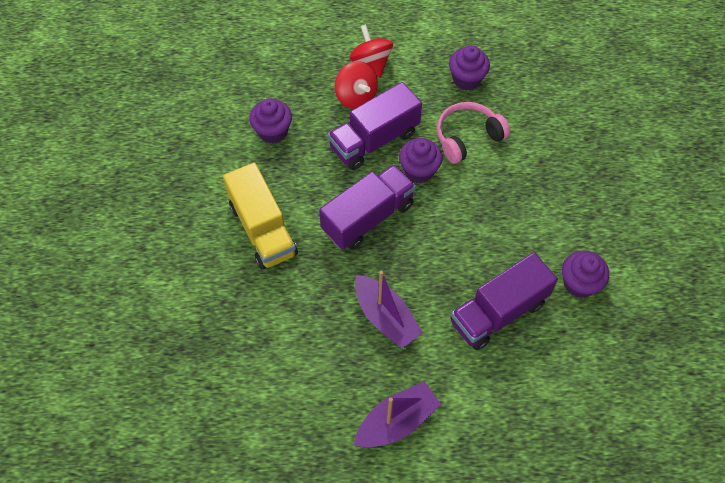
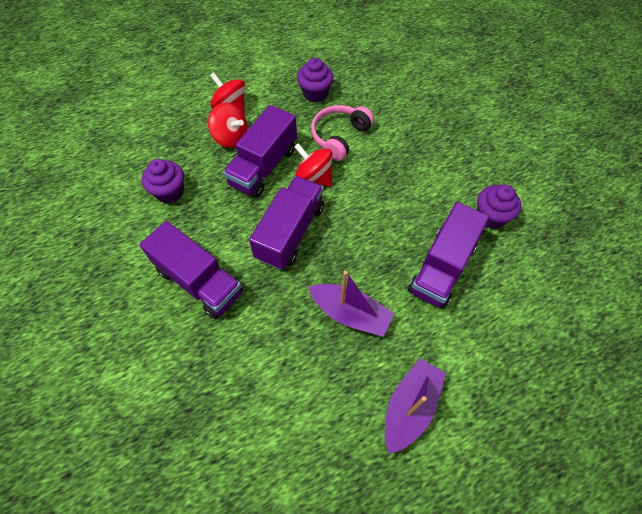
camera: 25 degrees left, 0 degrees up
(263, 229) = (199, 281): yellow truck -> purple truck
(419, 171) = (314, 177): purple cupcake -> red spinning top

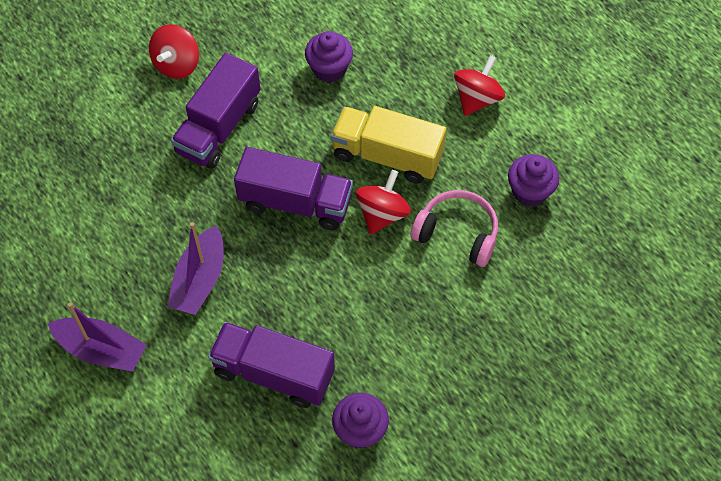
camera: 80 degrees right, 0 degrees up
(230, 137) = (426, 110): red spinning top -> red spinning top (177, 64)
(263, 166) = (387, 156): purple truck -> yellow truck

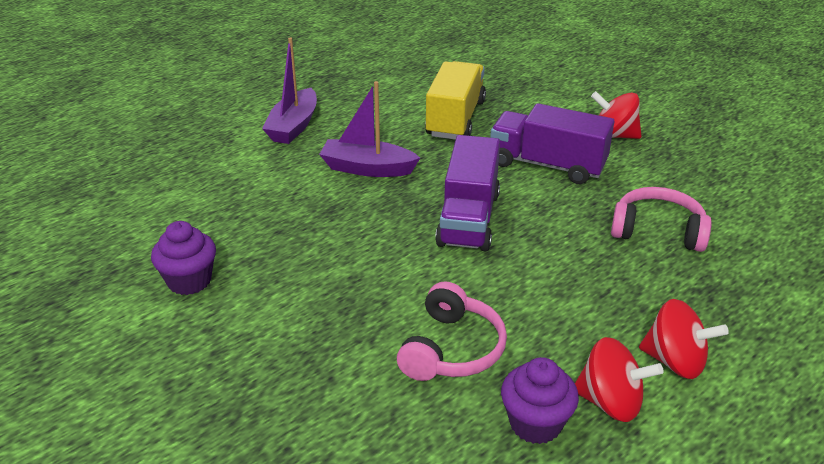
camera: 85 degrees right, 25 degrees down
(273, 373) = (263, 219): purple truck -> none
(329, 69) = (658, 231): purple cupcake -> pink headphones
(382, 214) = (467, 283): red spinning top -> red spinning top (610, 402)
(387, 156) = (551, 282): yellow truck -> yellow truck (455, 118)

